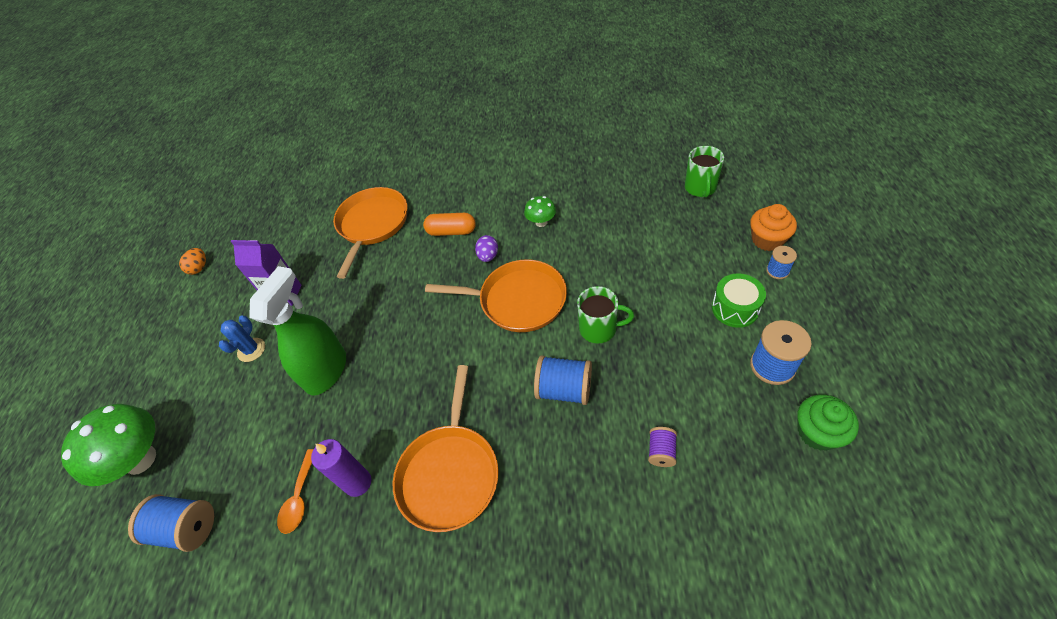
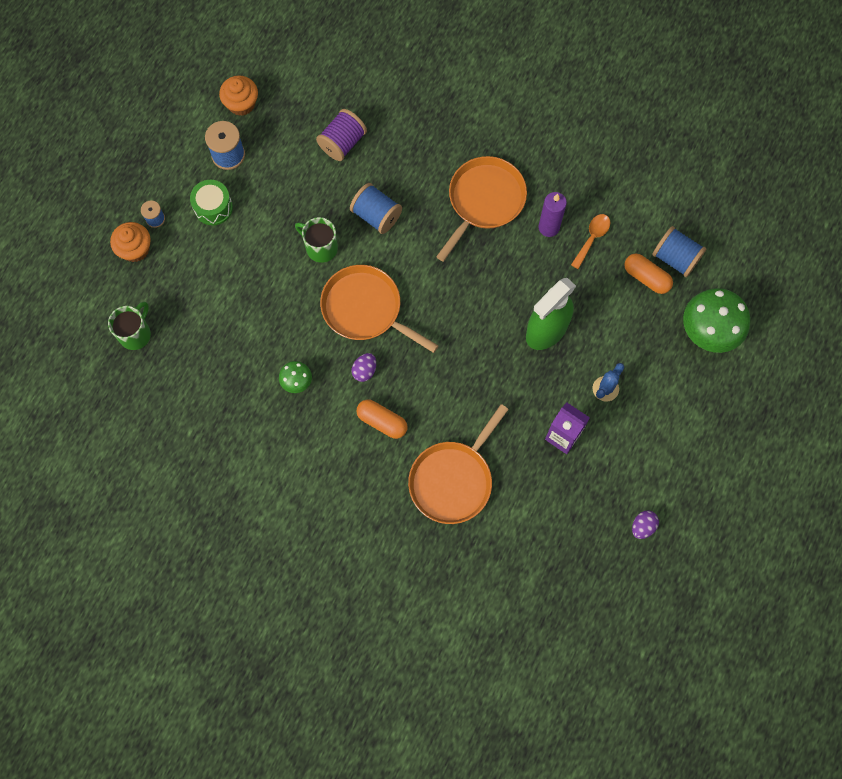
camera: 160 degrees left, 20 degrees up
(199, 268) = (642, 526): orange egg -> purple egg
(222, 484) = (646, 277): none -> orange capsule
(661, 452) = (342, 143): purple spool -> purple spool, size x1.75
(817, 432) = (241, 104): green cupcake -> orange cupcake

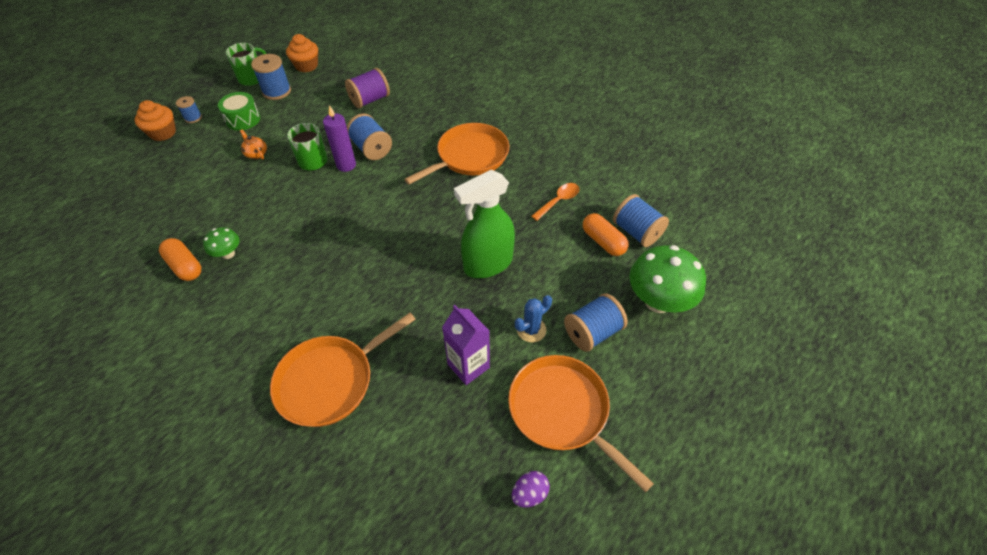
camera: 15 degrees right, 20 degrees down
(135, 334) = (117, 188): green mug -> green mug (252, 78)
(256, 253) = (256, 154): none -> orange teapot
(364, 370) = (296, 259): purple egg -> none
(365, 309) = (325, 211): orange pan -> orange pan (562, 411)
(382, 422) = (287, 306): orange capsule -> orange capsule (185, 266)
(549, 227) = (520, 185): purple candle -> purple candle (346, 165)
(658, 378) = (592, 332): none -> blue spool

